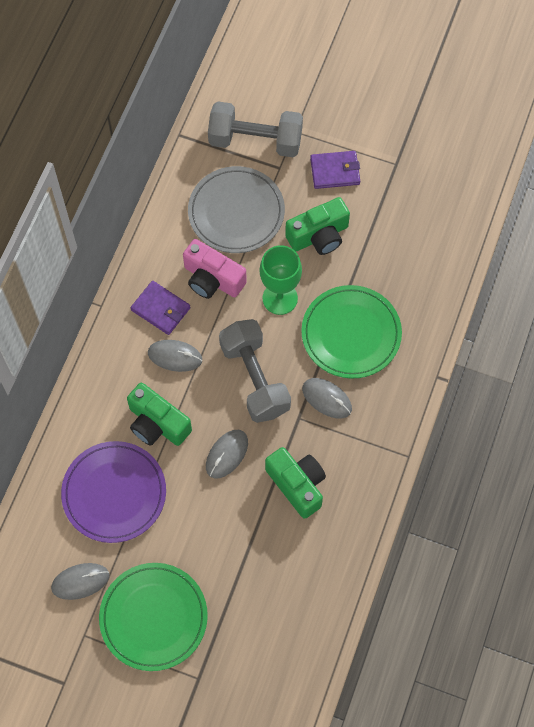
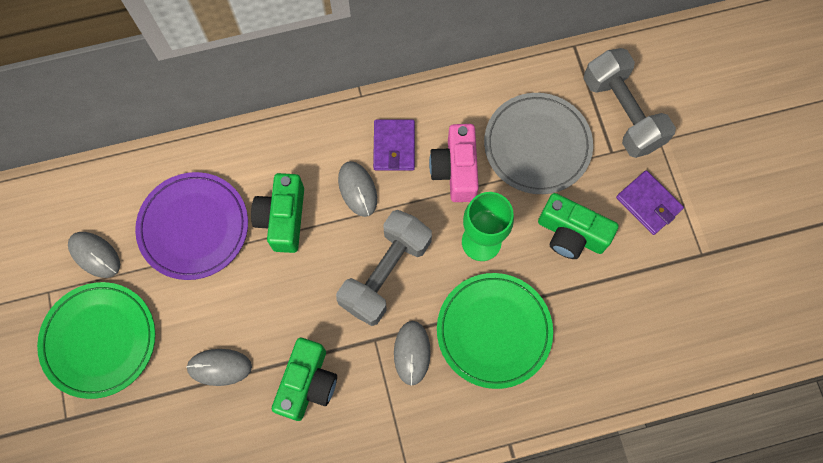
camera: 55 degrees right, 5 degrees up
(227, 454) = (295, 299): grey mouse -> grey mouse (219, 367)

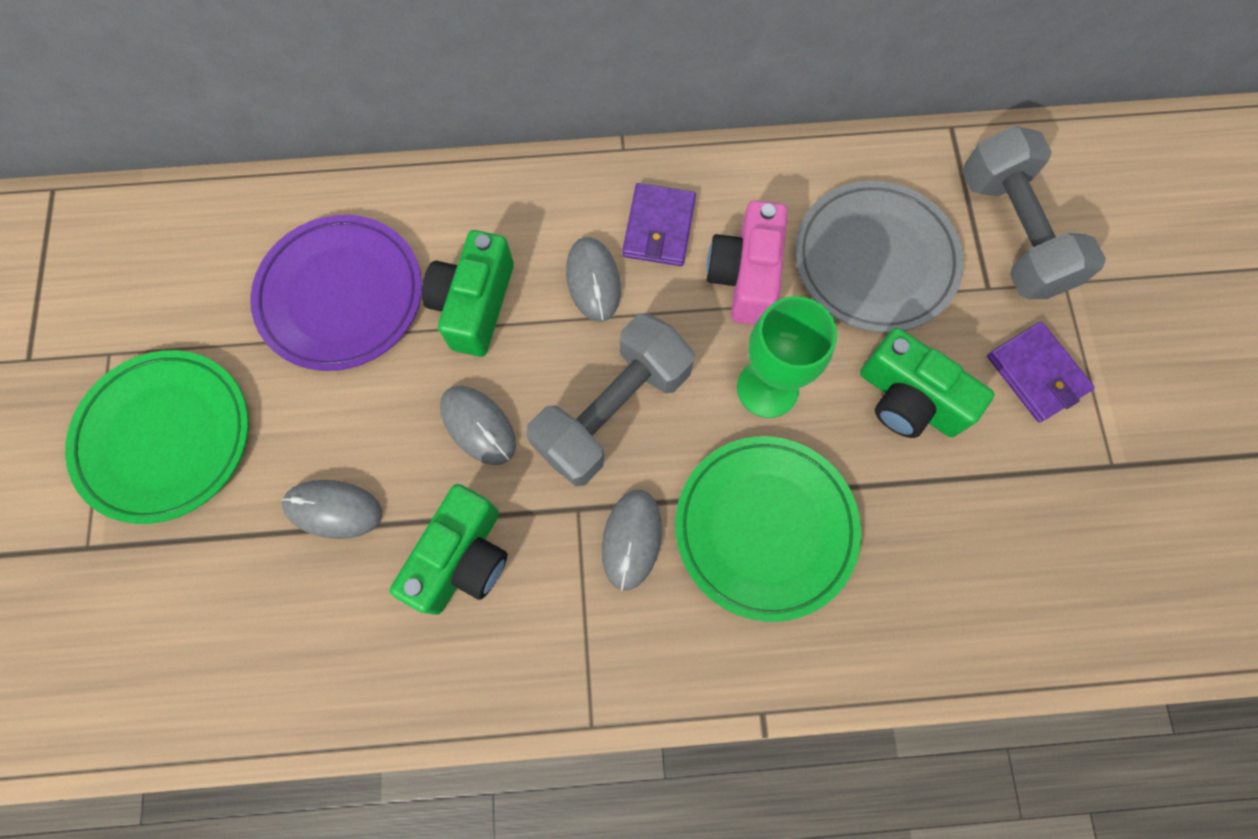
camera: 10 degrees right, 0 degrees up
(95, 255) = (188, 312): grey mouse -> grey mouse (478, 426)

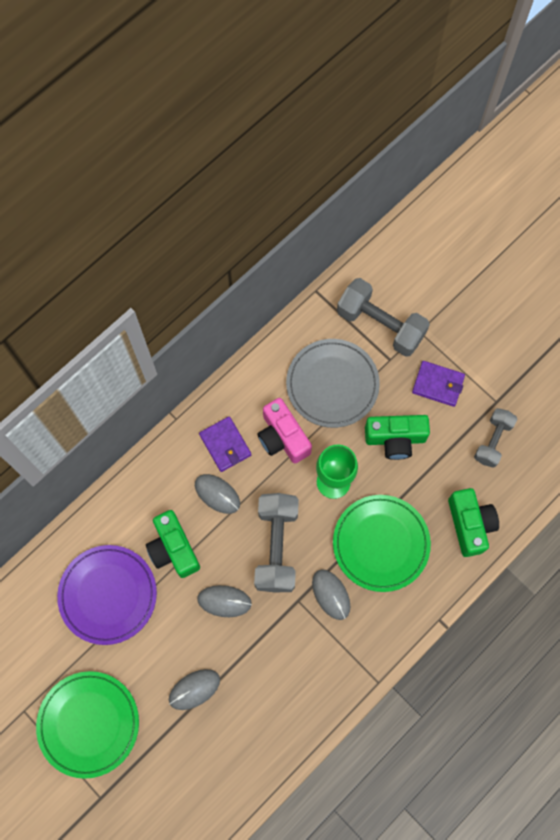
camera: 40 degrees left, 0 degrees up
(462, 558) = (268, 662): green camera -> green camera (470, 524)
(1062, 518) = (492, 441): none -> grey dumbbell

